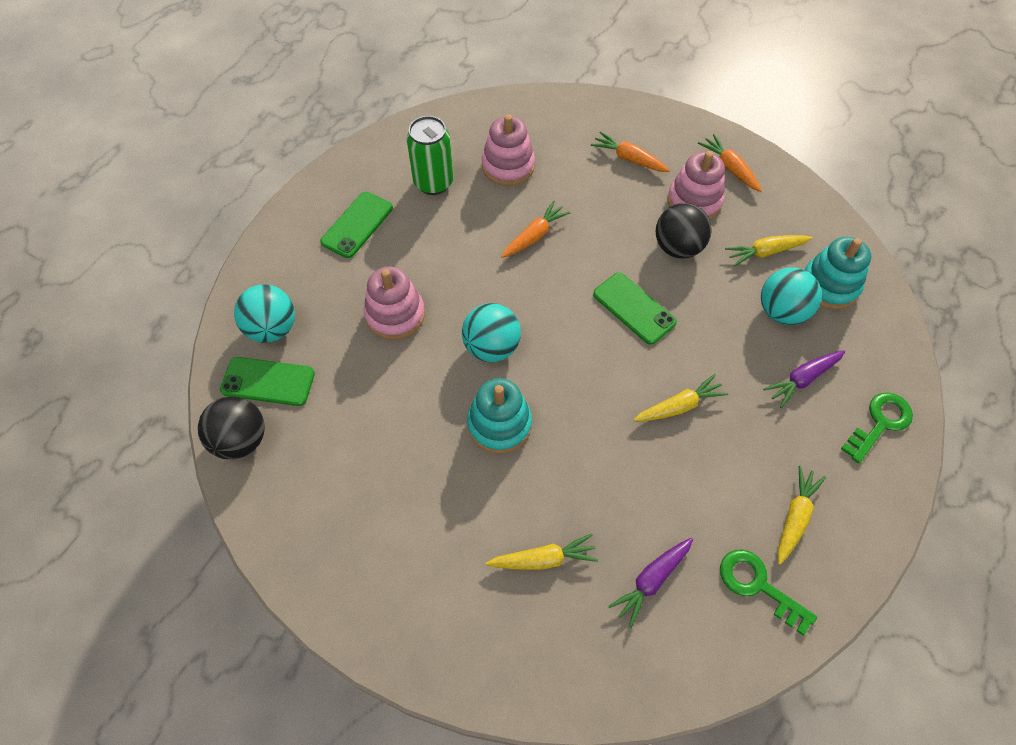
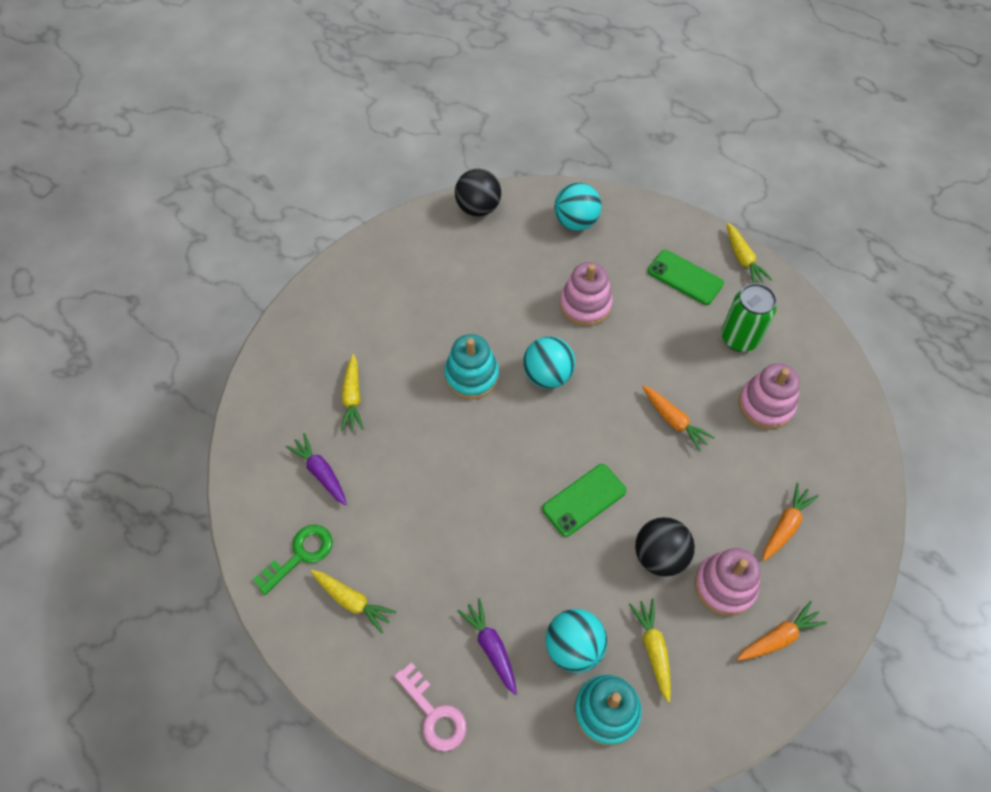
camera: 95 degrees right, 0 degrees up
(268, 381) = (526, 221): green phone -> none
(679, 406) = (473, 522): yellow carrot -> yellow carrot (743, 259)
(880, 423) = (434, 713): green key -> pink key

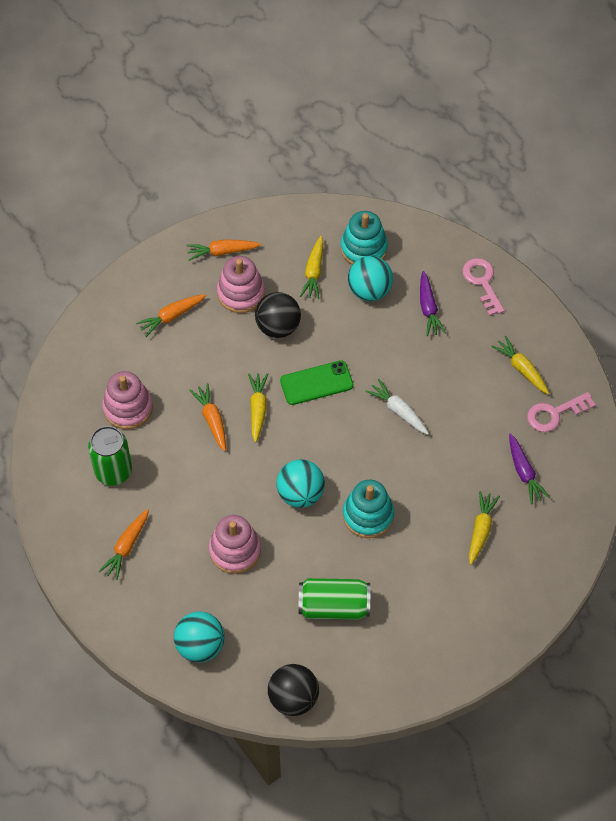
camera: 160 degrees left, 0 degrees up
(300, 555) = (555, 414): green key -> pink key
(472, 286) = (334, 606): none -> green can
(480, 498) = (398, 411): none -> white carrot
(685, 277) = (126, 547): green phone -> orange carrot
(743, 259) = (60, 547): yellow carrot -> yellow carrot (258, 409)

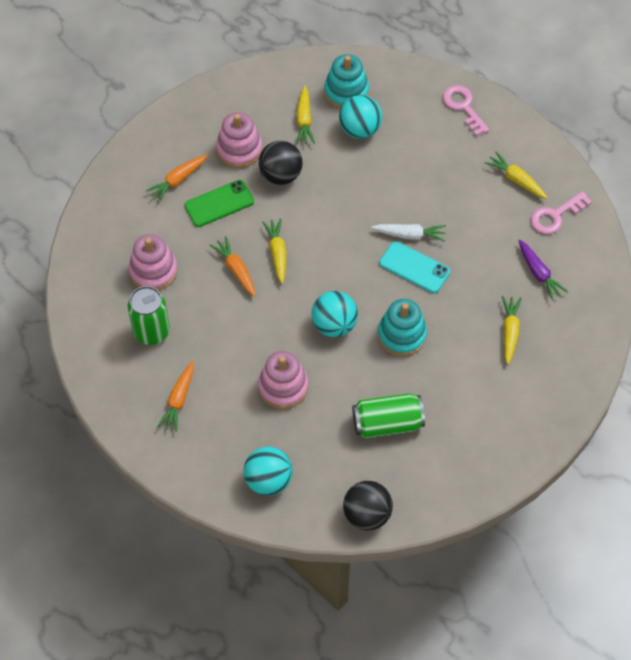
camera: 10 degrees left, 0 degrees up
(222, 252) = (213, 114): orange carrot -> none
(316, 383) = (328, 221): green phone -> green phone (219, 204)
(395, 446) = (414, 267): none -> turquoise phone
(398, 411) = (410, 235): white carrot -> white carrot turned 150 degrees clockwise
(428, 308) = (418, 137): purple carrot -> none

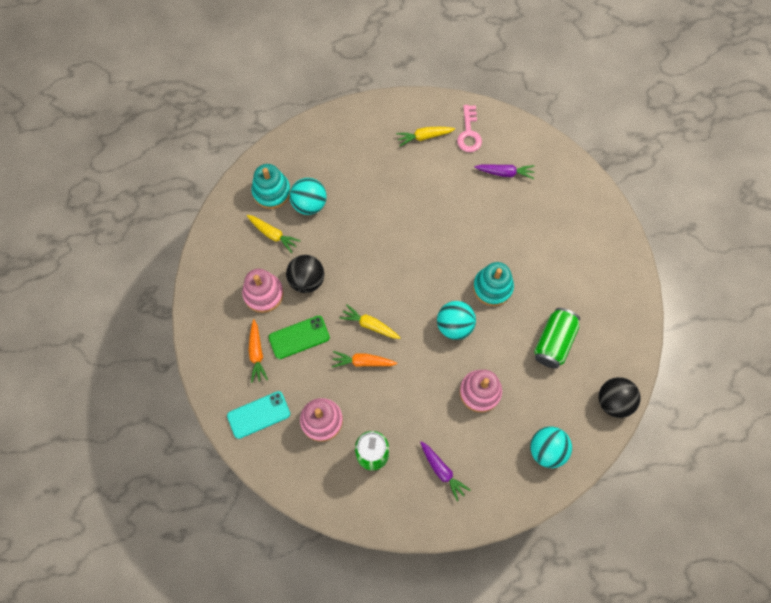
camera: 55 degrees left, 10 degrees up
(179, 400) = (442, 471): orange carrot -> purple carrot
(219, 204) = (299, 337): green phone -> green phone turned 60 degrees clockwise
(410, 235) = (418, 230): white carrot -> none
(414, 267) = (446, 244): turquoise phone -> turquoise phone (259, 415)
(463, 107) = (343, 128): pink key -> none
(510, 332) = (536, 220): yellow carrot -> none

